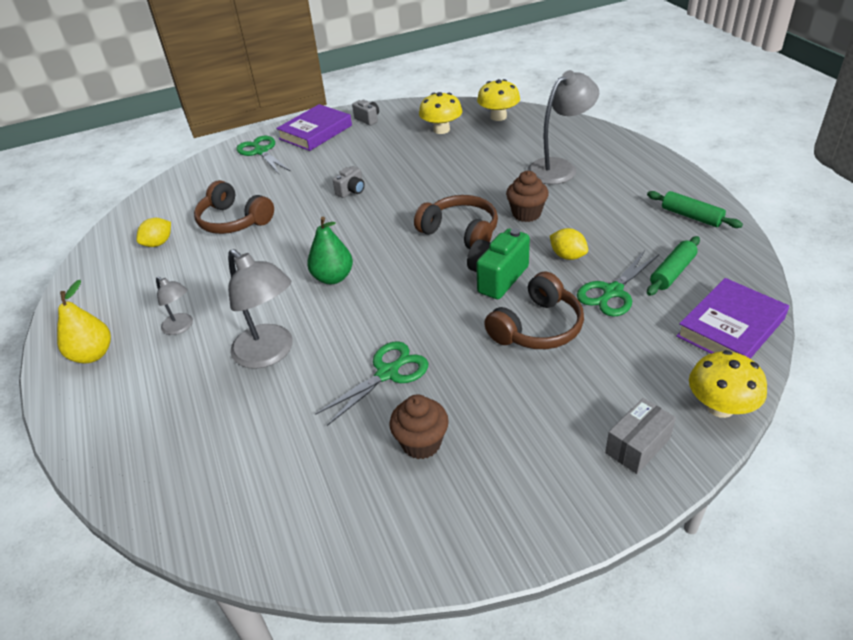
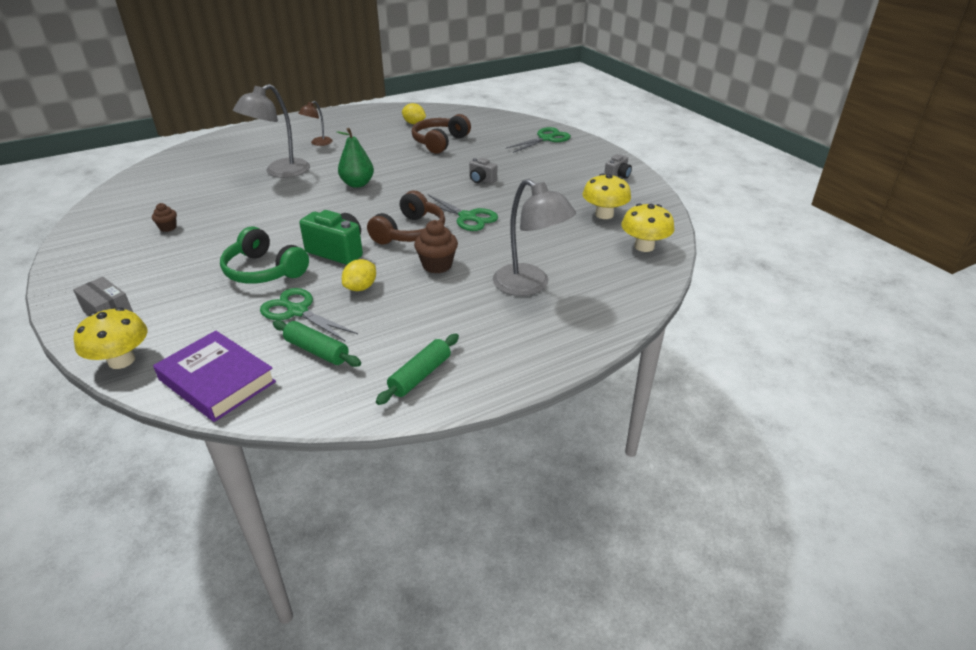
camera: 80 degrees right, 5 degrees down
(93, 354) = (302, 125): yellow pear -> none
(181, 327) = (318, 143): grey lamp -> brown lamp
(315, 132) = (585, 156): purple book -> none
(388, 373) = (241, 212): green scissors -> green scissors (468, 217)
(421, 443) = (168, 227): brown cupcake -> brown cupcake, size x0.59
(537, 327) = (264, 271): brown headphones -> green headphones

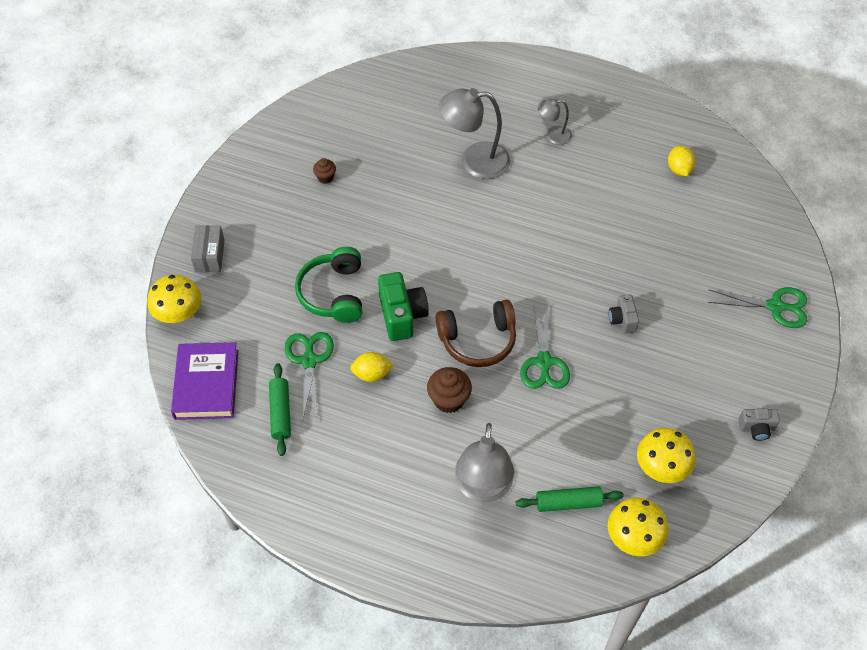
camera: 50 degrees right, 20 degrees up
(318, 143) = (553, 136): brown lamp -> grey lamp
(357, 184) = (514, 233): green pear -> none
(420, 375) = (310, 498): green rolling pin -> green rolling pin (568, 503)
(440, 142) = (662, 224): brown headphones -> none

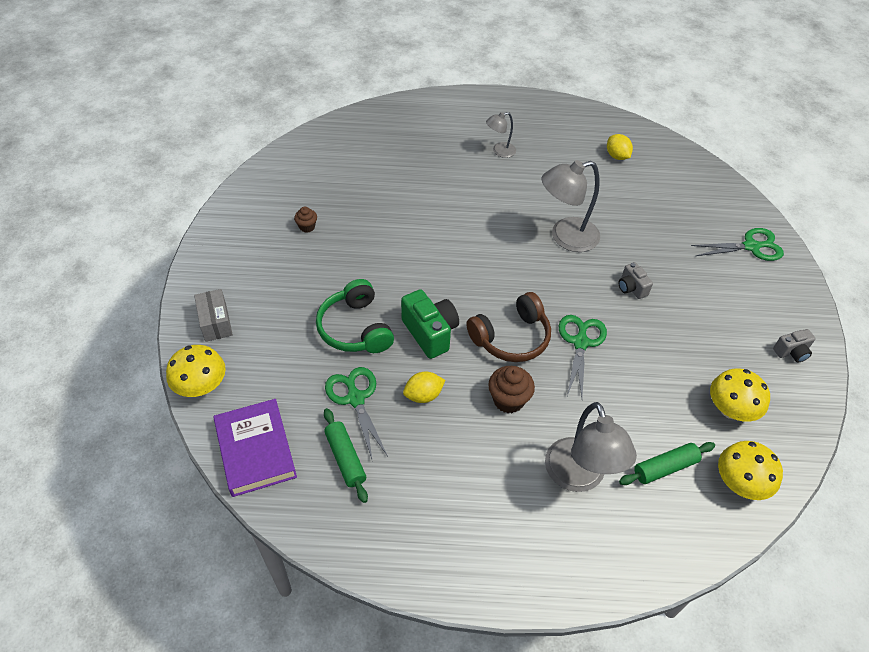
camera: 20 degrees left, 5 degrees down
(474, 161) = (440, 185): grey lamp -> grey lamp (565, 237)
(544, 362) = (580, 342): green scissors -> green scissors turned 150 degrees counterclockwise

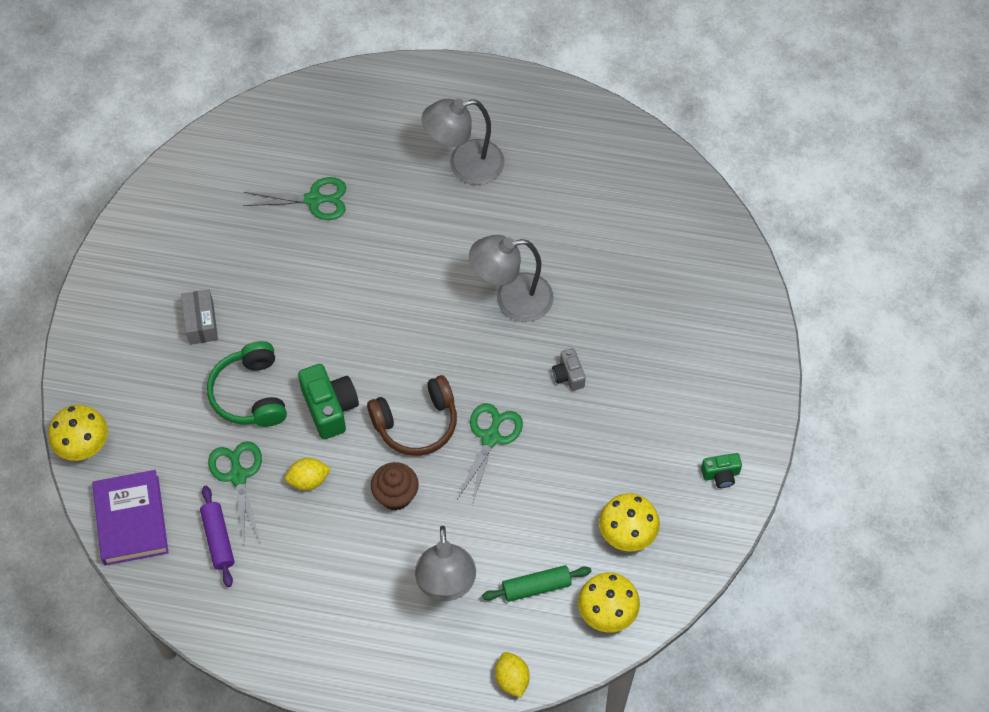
camera: 10 degrees right, 10 degrees up
(216, 322) = (103, 371): grey box -> grey box (201, 323)
(307, 227) = (215, 256): brown cupcake -> none
(345, 458) = (218, 539): green rolling pin -> purple rolling pin
(499, 151) = (465, 165): grey lamp -> grey lamp, size x1.88
(617, 156) = (610, 186): yellow lemon -> yellow lemon (512, 679)
(751, 246) = (729, 334): green scissors -> green scissors (314, 200)
(791, 352) = (721, 475): grey camera -> green camera

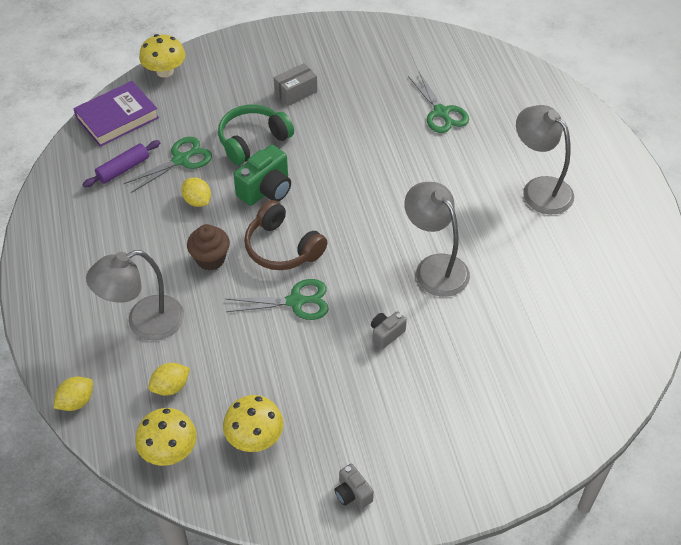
camera: 65 degrees right, 10 degrees down
(536, 587) = (171, 387): green rolling pin -> yellow lemon
(721, 475) = (352, 494): green camera -> grey camera

